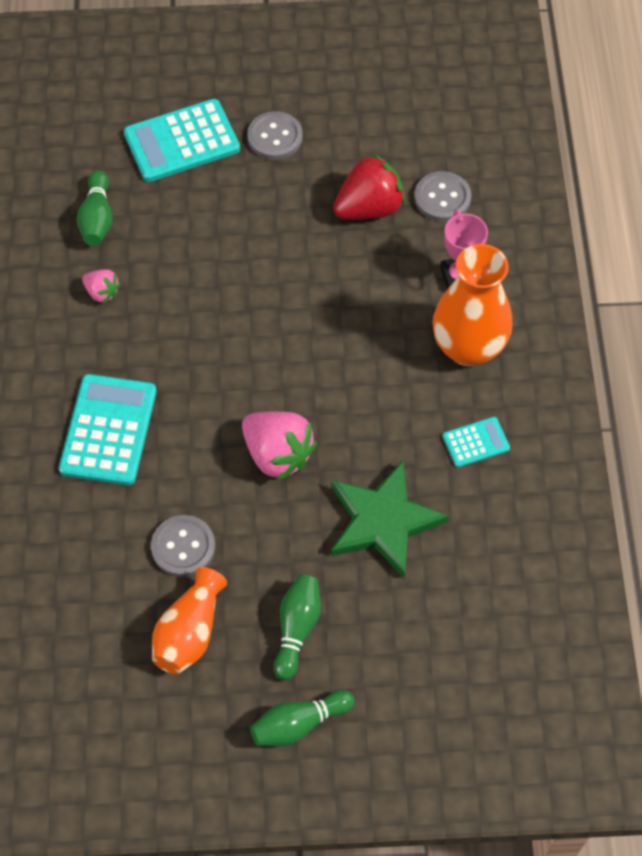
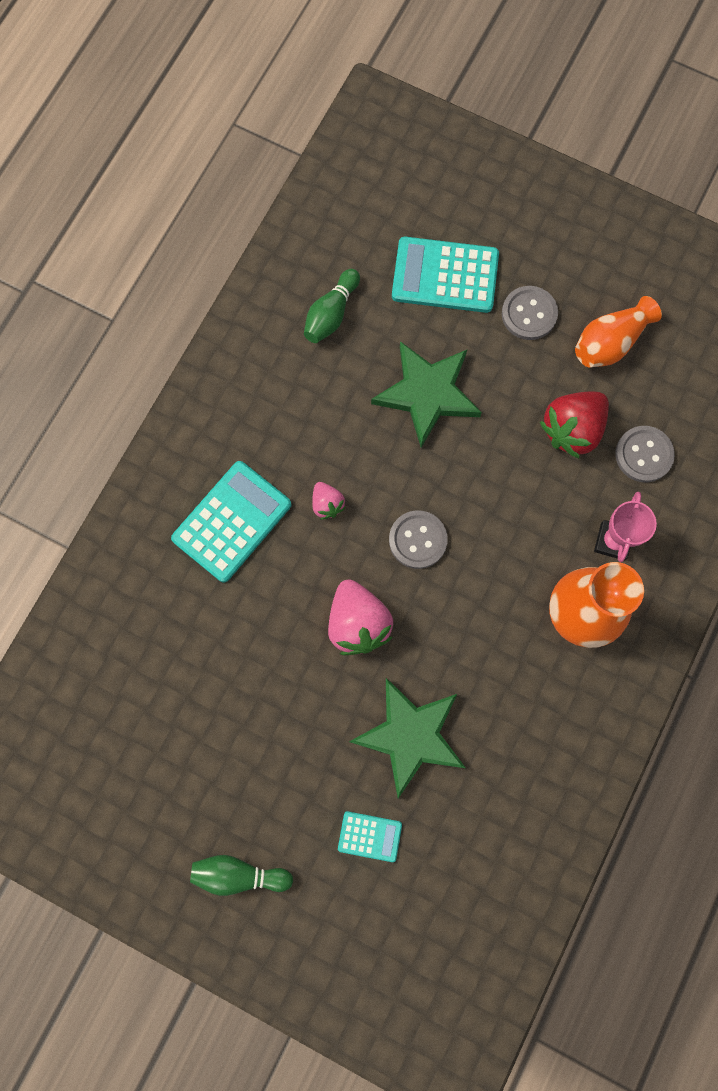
camera: 30 degrees right, 15 degrees up
(102, 292) = (296, 388): pink strawberry -> pink strawberry (327, 504)
(183, 547) = (234, 663): grey button -> grey button (417, 540)
(189, 632) = (197, 742): orange vase -> orange vase (610, 343)
(224, 240) = (427, 393): none -> green star
(297, 629) = (284, 790): green bowling pin -> none
(369, 208) = (572, 429): red strawberry -> red strawberry turned 135 degrees clockwise
(475, 442) = (532, 708): turquoise calculator -> turquoise calculator (369, 836)

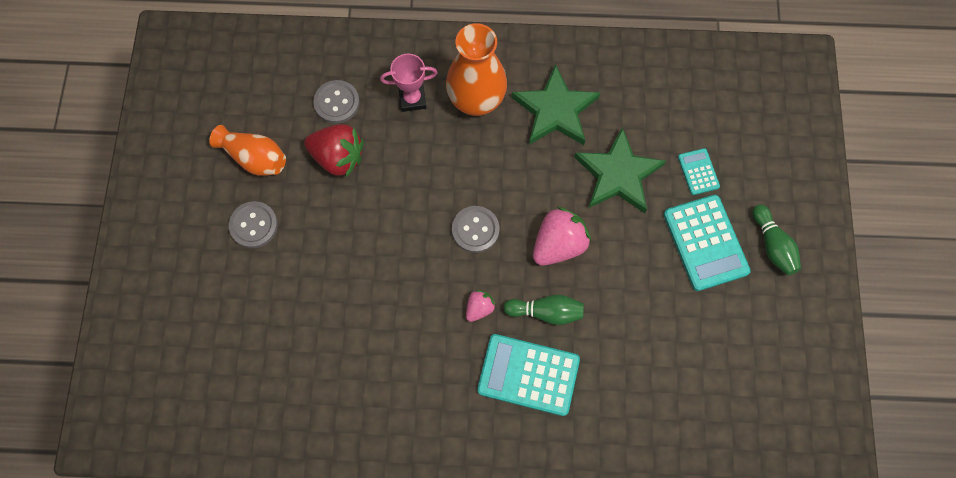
camera: 115 degrees left, 5 degrees down
(331, 314) = (316, 380): green bowling pin -> green bowling pin (546, 312)
(427, 393) = (354, 273): green star -> green star (555, 110)
(445, 276) = (245, 303): turquoise calculator -> turquoise calculator (705, 243)

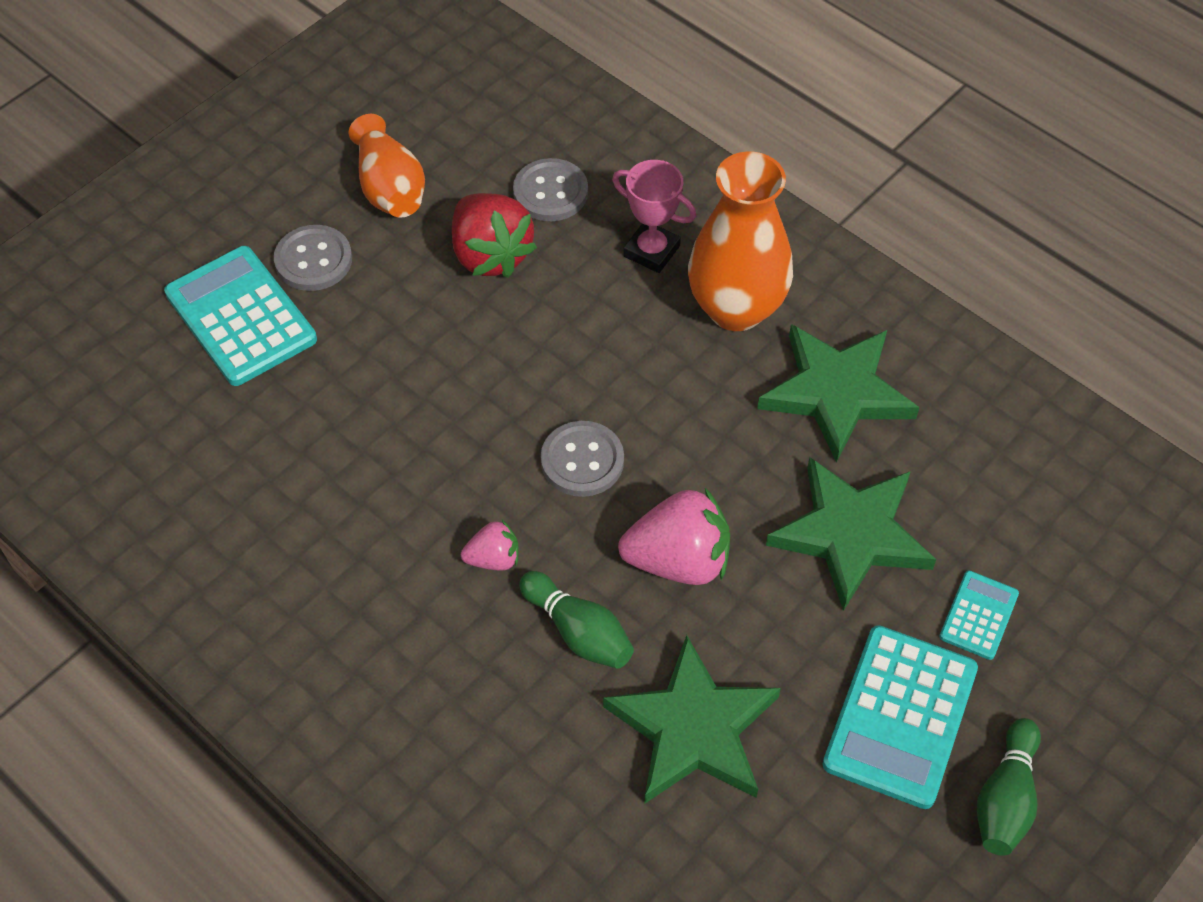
camera: 40 degrees right, 15 degrees down
(528, 375) = (477, 691): turquoise calculator -> turquoise calculator (240, 317)
(630, 316) = (693, 728): none -> green star

